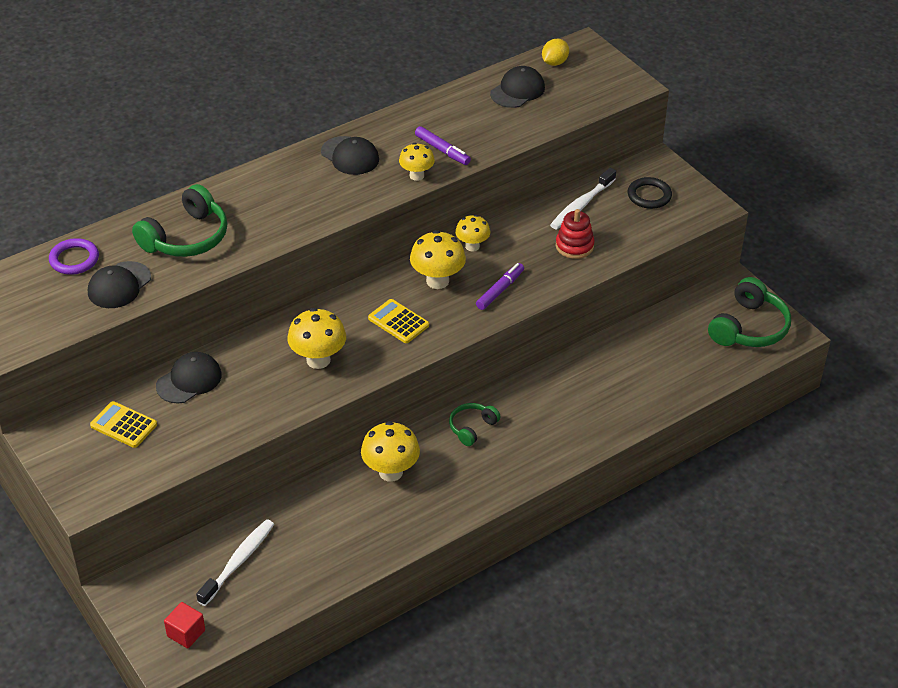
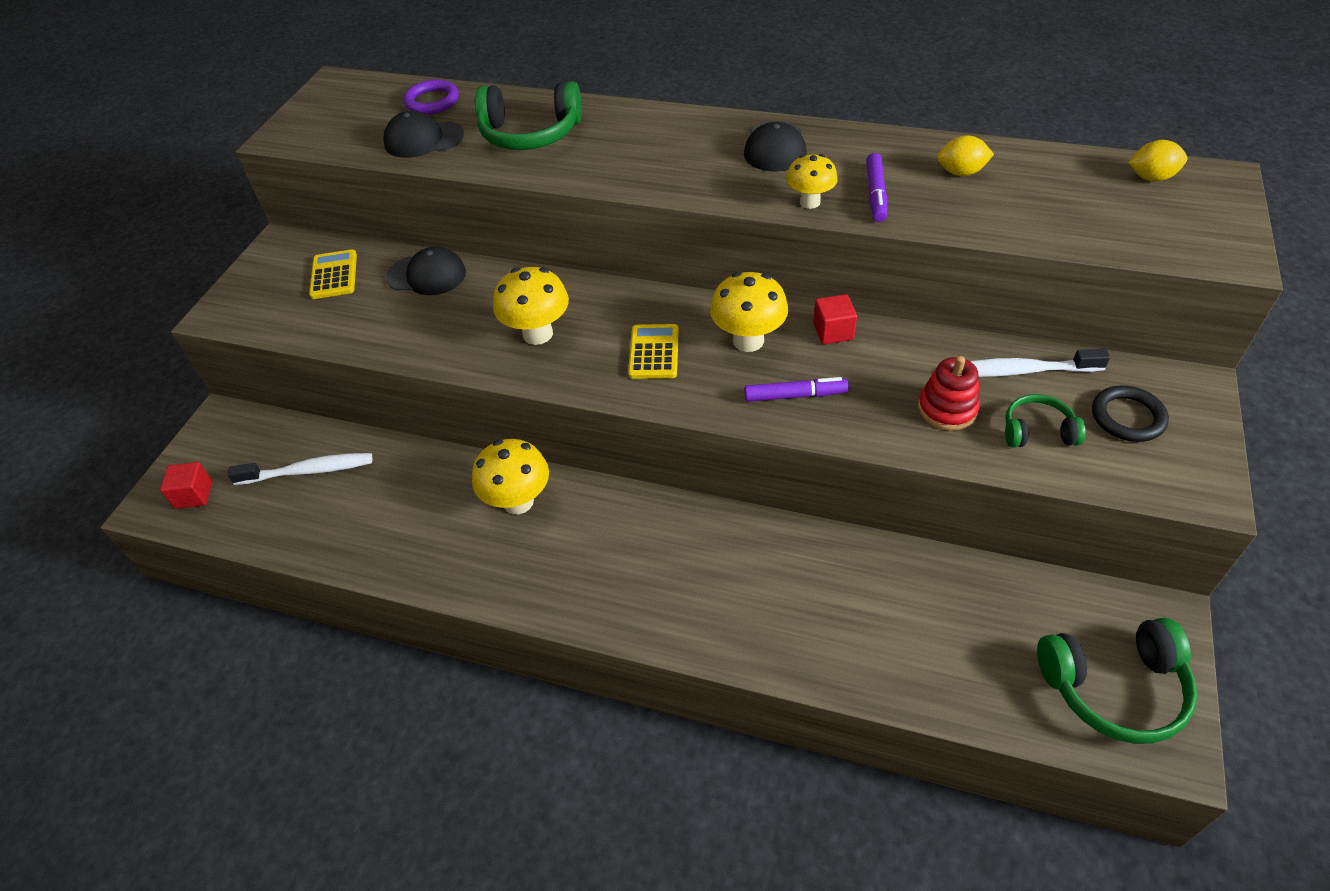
camera: 55 degrees right, 5 degrees up
(466, 112) = (961, 172): none -> yellow lemon
(472, 246) = (833, 331): yellow mushroom -> red cube
(472, 428) = (643, 524): green headphones -> green headphones (1037, 431)
(517, 90) = (1057, 182): black cap -> none

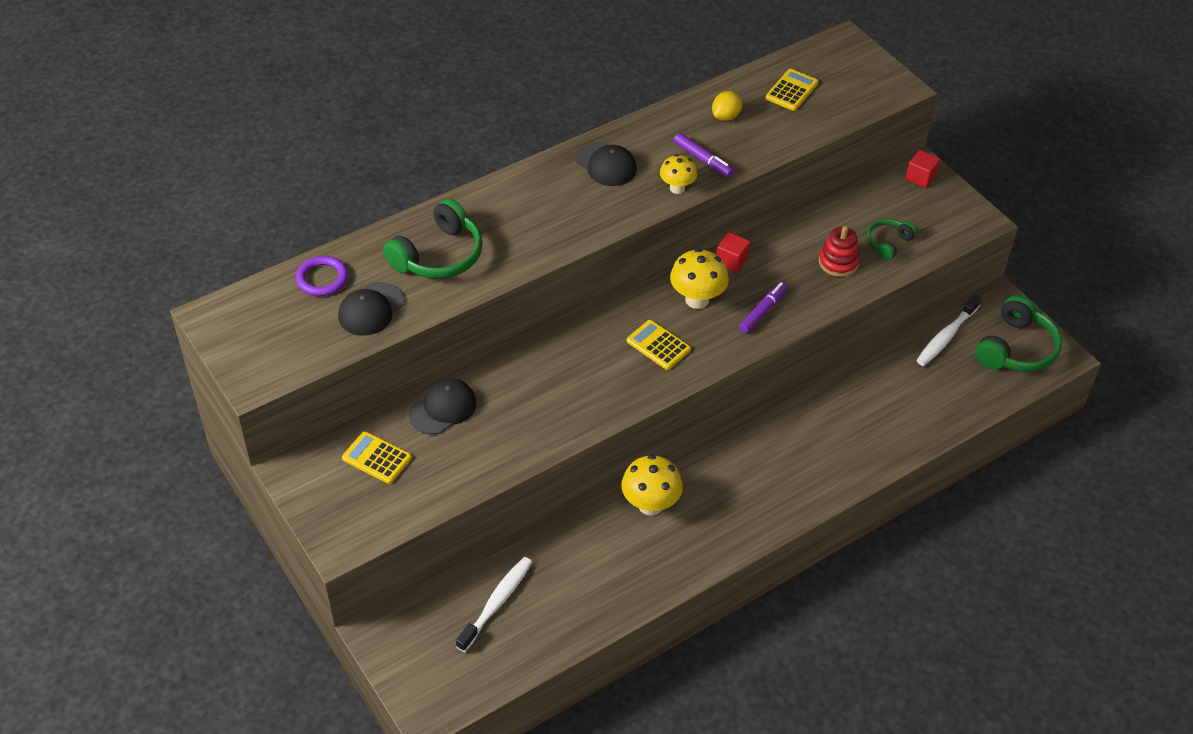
camera: 55 degrees left, 0 degrees up
(194, 495) = (446, 682): red cube -> red cube (920, 177)
(537, 334) = (576, 387): yellow mushroom -> none
(1020, 371) = (843, 216): white toothbrush -> white toothbrush (946, 336)
(1076, 189) = (791, 91): none -> yellow calculator
(1127, 417) = (914, 206): black ring -> none
(1151, 177) = (815, 60): yellow lemon -> none

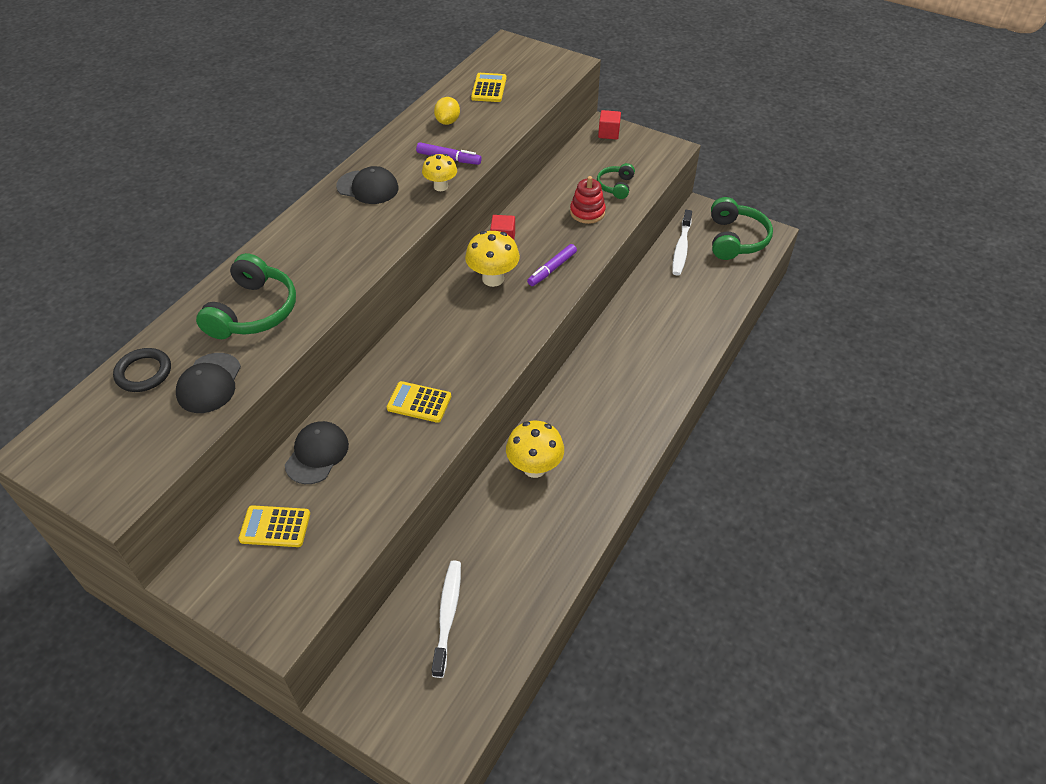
camera: 25 degrees left, 0 degrees up
(322, 279) = (143, 373): purple ring -> black ring
(658, 345) = (482, 326): yellow calculator -> yellow calculator (419, 402)
(763, 311) = (552, 269): purple marker -> purple marker turned 150 degrees counterclockwise

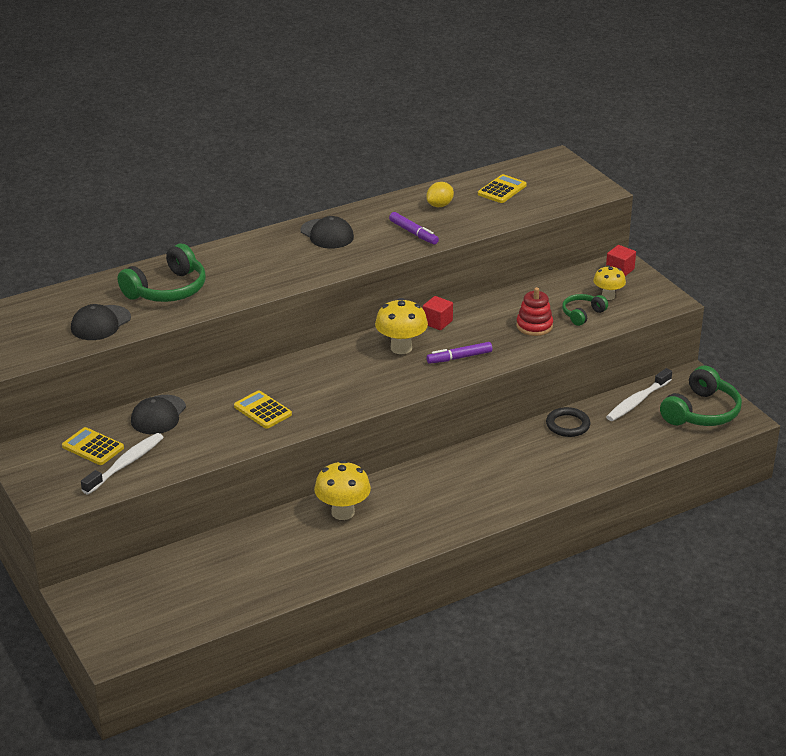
camera: 30 degrees right, 15 degrees down
(143, 373) = (62, 302): black ring -> black ring (567, 425)
(317, 454) = (158, 415): black cap -> black cap turned 150 degrees clockwise
(441, 186) = (387, 251): yellow mushroom -> yellow mushroom (608, 296)
(447, 615) = (189, 577): white toothbrush -> white toothbrush (125, 464)

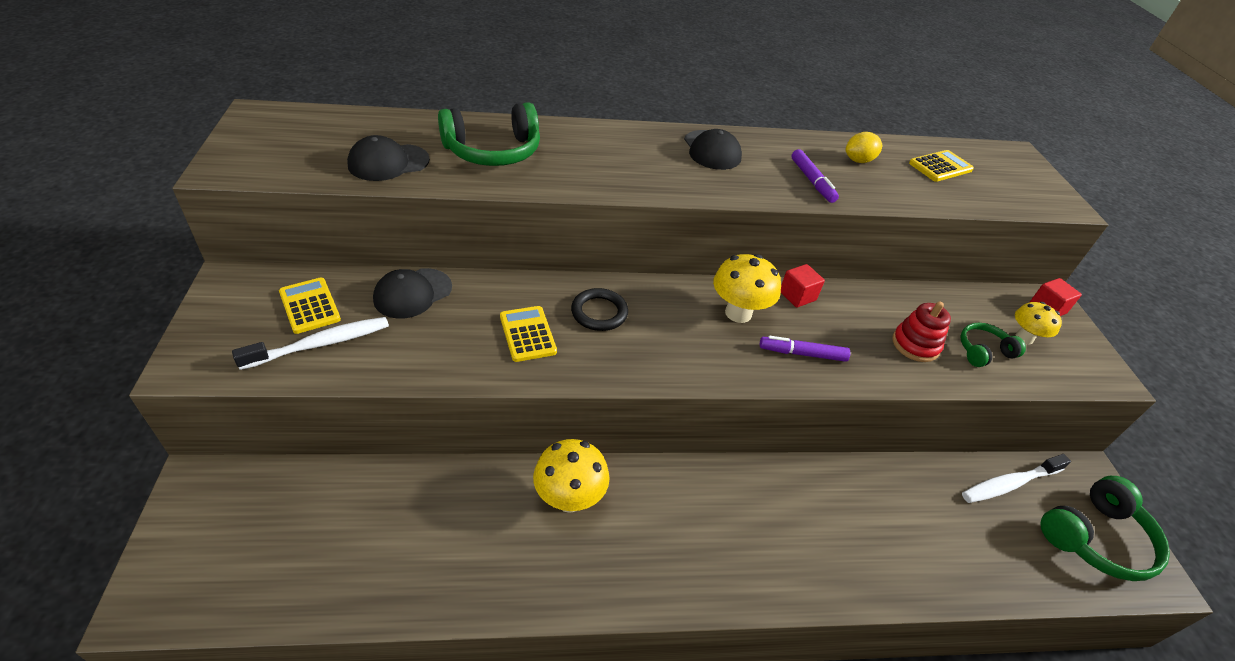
camera: 20 degrees right, 10 degrees up
(567, 425) = (907, 483): black ring -> black ring (599, 312)

